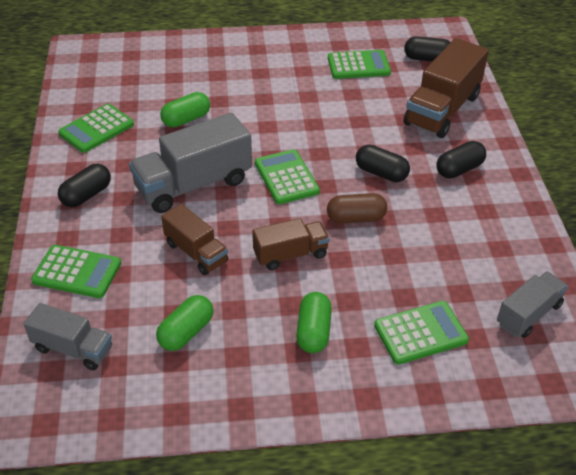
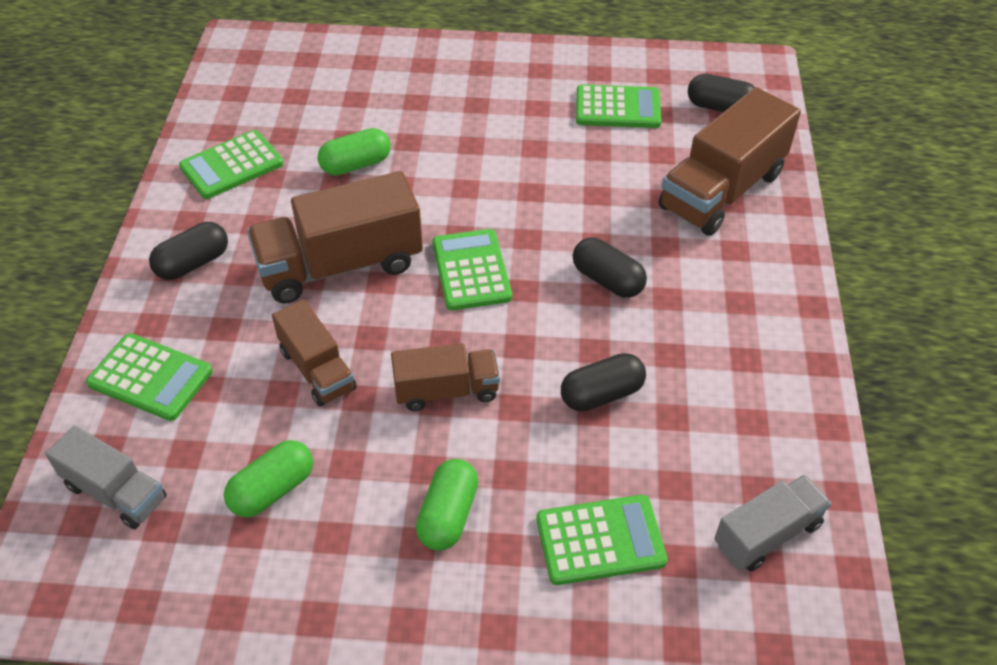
camera: 10 degrees right, 5 degrees up
(193, 184) = (340, 265): grey truck -> brown truck
(356, 218) = (553, 346): brown capsule -> none
(459, 169) = (722, 288): black capsule -> black capsule (601, 394)

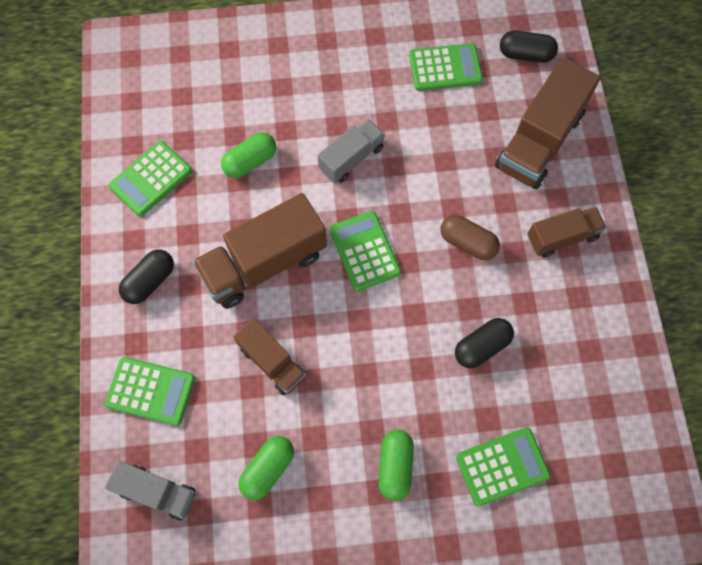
camera: 10 degrees left, 20 degrees up
(446, 390) = (370, 363): brown truck -> brown truck (562, 237)
(607, 280) = (467, 242): black capsule -> brown capsule
(767, 534) = (612, 440): grey truck -> grey truck (351, 158)

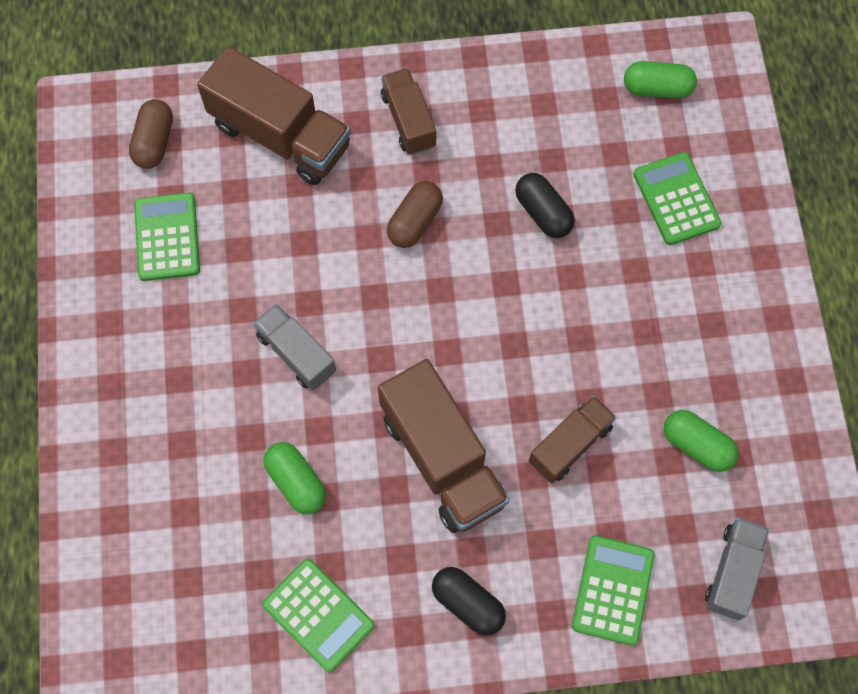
camera: 90 degrees left, 0 degrees up
(364, 251) = (425, 338): green calculator -> none
(395, 466) = (684, 307): green capsule -> green capsule (657, 88)
(525, 54) = (154, 142): black capsule -> brown capsule

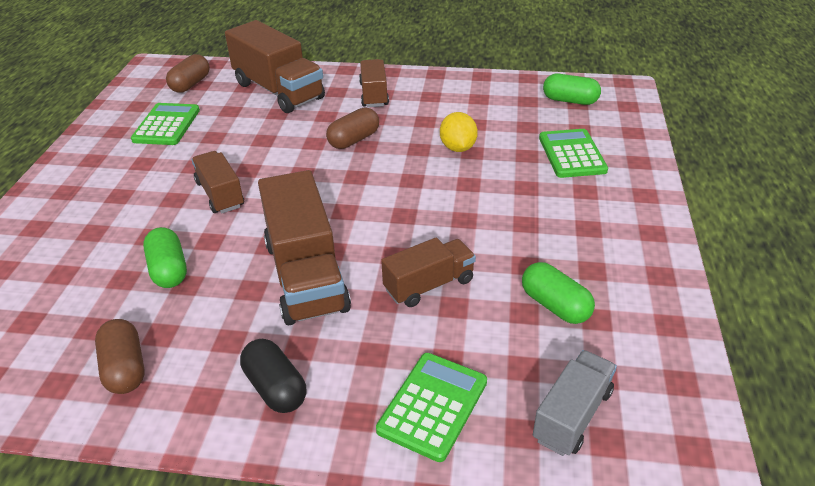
camera: 15 degrees right, 30 degrees down
(296, 353) = (220, 194): grey truck -> brown truck
(318, 615) = (125, 368): green calculator -> brown capsule
(543, 213) = (458, 148): black capsule -> yellow lemon

